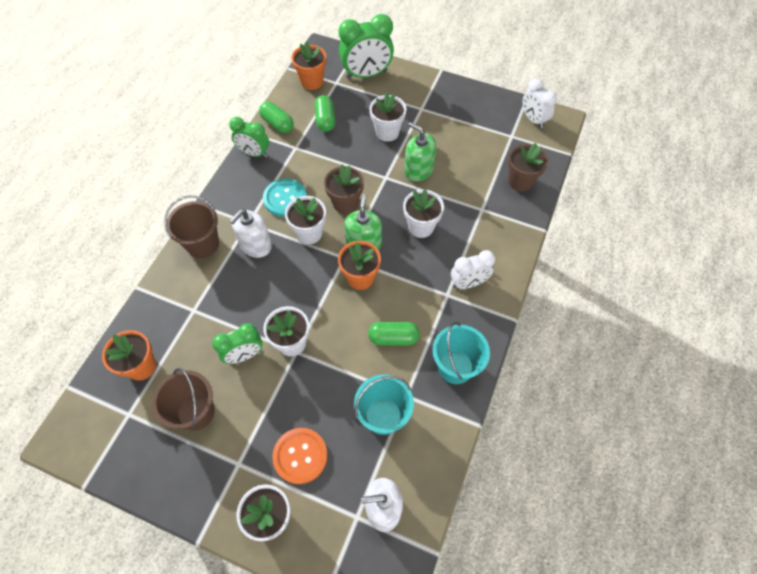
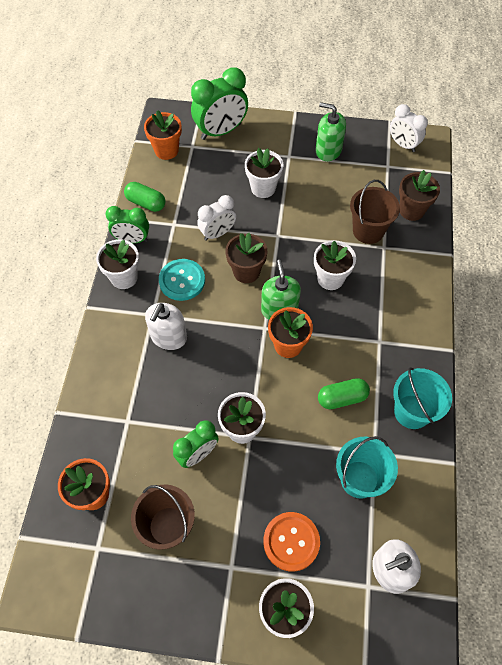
camera: 15 degrees left, 0 degrees up
(203, 244) = (112, 349): brown bucket -> brown bucket (368, 231)
(309, 233) = (220, 311): white flower pot -> white flower pot (124, 277)
(325, 120) = (194, 188): green capsule -> none
(418, 170) = (308, 221): green soap dispenser -> green soap dispenser (328, 150)
(468, 283) = (396, 325): white clock -> white clock (218, 233)

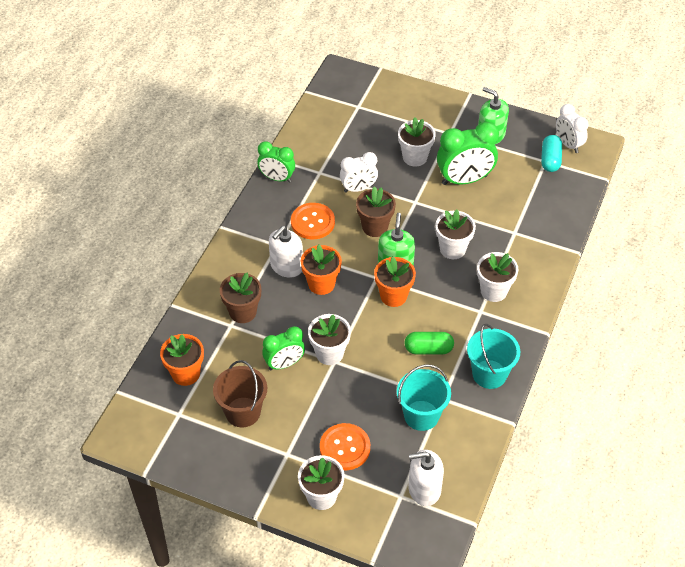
camera: 15 degrees right, 10 degrees down
(124, 277) = (260, 209): white flower pot -> white flower pot (493, 291)
(146, 203) = (299, 149): green capsule -> none
(166, 150) = (332, 105): orange flower pot -> orange flower pot (321, 284)
(182, 280) = (312, 222): turquoise button -> orange button
(221, 131) = (390, 98): green clock -> green clock (464, 180)
(368, 231) = (504, 215): brown bucket -> none
(392, 164) = (550, 160): none -> turquoise capsule
(411, 210) = (554, 206): brown flower pot -> brown flower pot (243, 312)

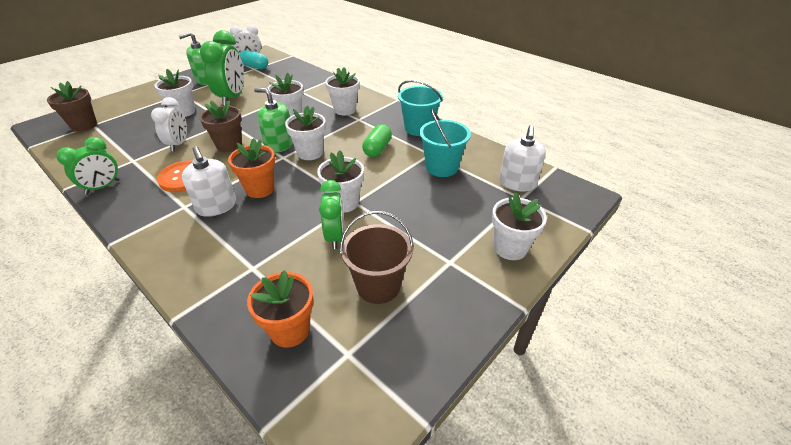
camera: 70 degrees left, 10 degrees down
(243, 312) = (243, 253): brown flower pot -> brown flower pot (84, 125)
(345, 448) = (458, 218): orange button -> none
(393, 296) = (310, 153): orange flower pot -> white flower pot

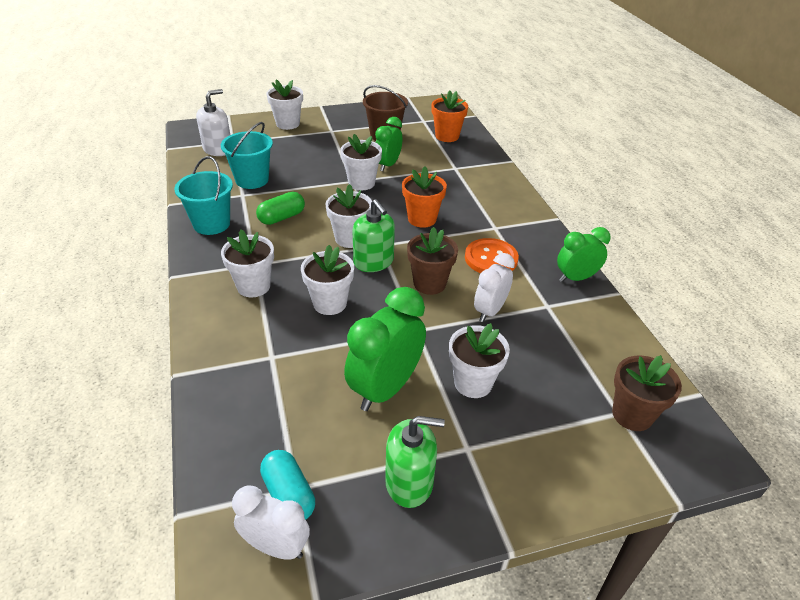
camera: 150 degrees left, 0 degrees up
(216, 206) = (466, 217): white soap dispenser -> none

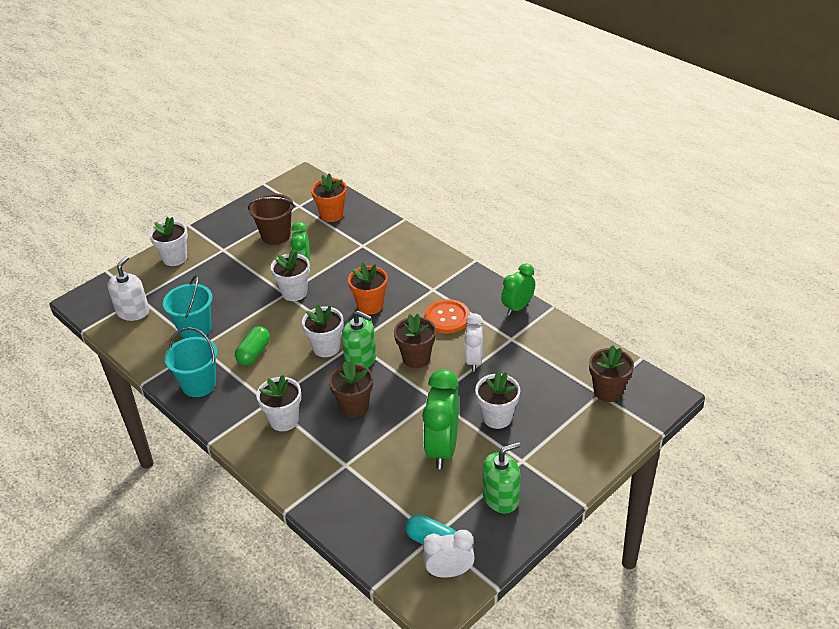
camera: 25 degrees left, 0 degrees up
(330, 303) = (354, 407): white flower pot -> brown flower pot

